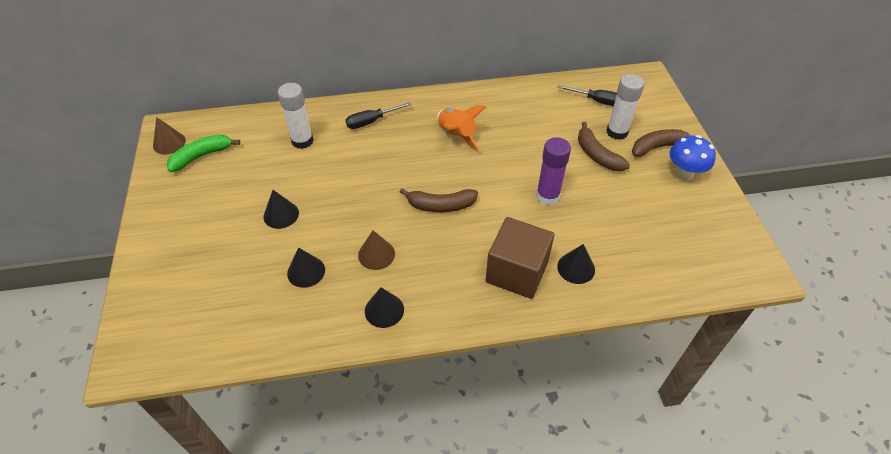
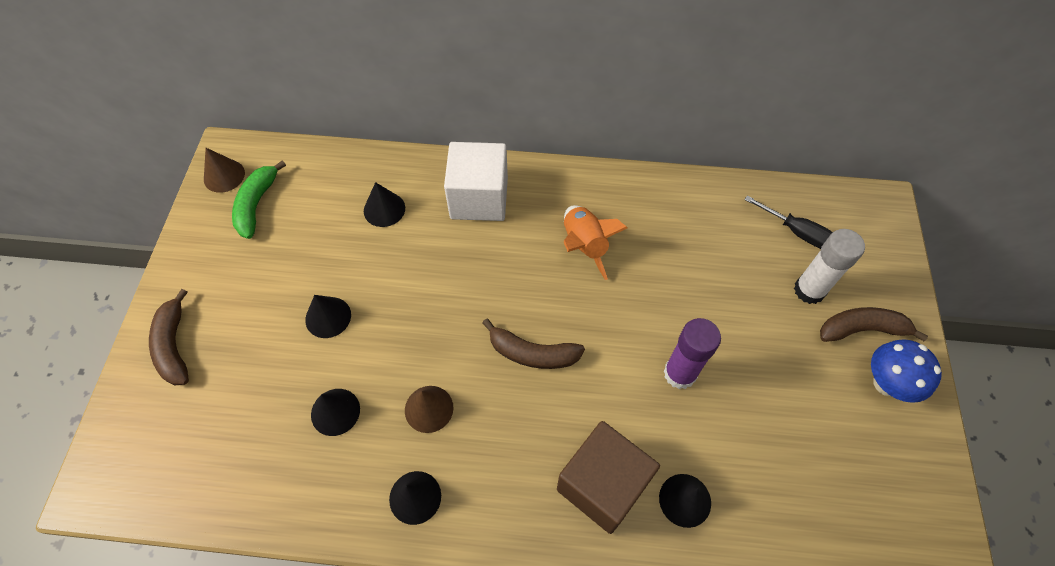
camera: 15 degrees right, 10 degrees up
(201, 156) = (256, 205): green banana -> green banana turned 60 degrees counterclockwise
(302, 141) = (384, 209): white glue stick -> black cone
(371, 121) = (479, 198): black screwdriver -> white cube
(597, 155) = (769, 322): brown banana -> brown banana (174, 346)

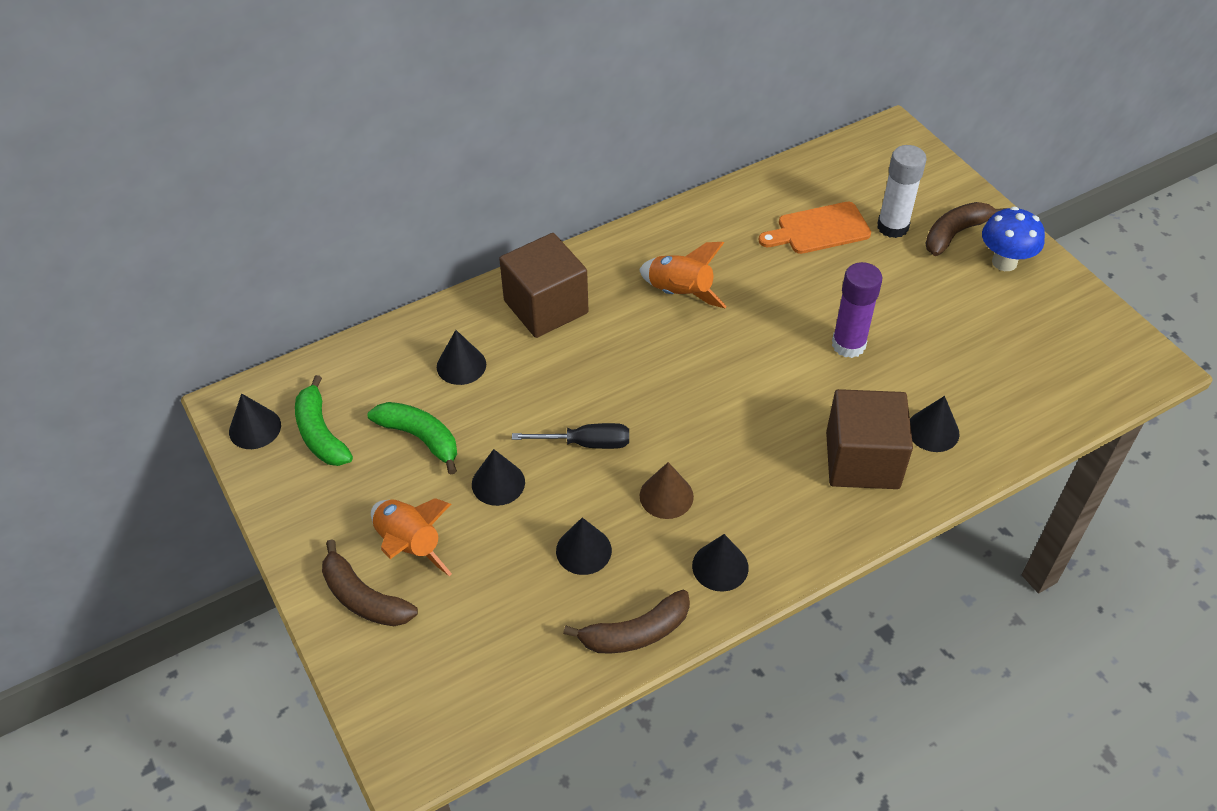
camera: 35 degrees left, 10 degrees down
(224, 176) = (255, 428): brown cone -> black cone
(234, 326) = (409, 545): none -> orange rocket
(311, 248) = (420, 438): none -> green banana
(479, 198) = (546, 307): white cube -> brown cube
(532, 353) = (715, 401): brown banana -> brown banana (636, 632)
(742, 256) = (819, 229): none -> orange cutting board
(796, 232) = (845, 188): black screwdriver -> black screwdriver (586, 443)

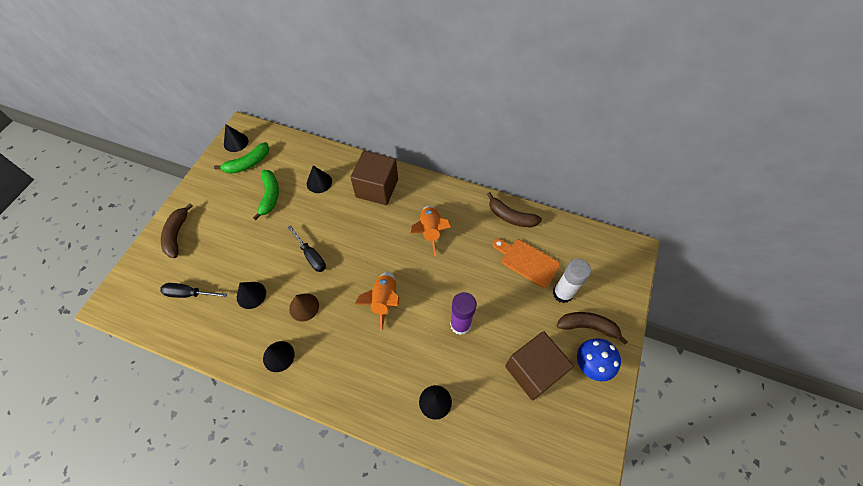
camera: 50 degrees right, 10 degrees up
(321, 433) = (248, 163): green banana -> green banana turned 150 degrees counterclockwise
(409, 545) = (212, 231): orange rocket -> orange rocket (384, 301)
(498, 483) = (265, 239): black cone -> none
(502, 632) = (189, 294): none -> black screwdriver
(636, 632) = (219, 345): brown banana -> brown banana (511, 217)
(862, 460) = (389, 379): brown cube -> brown cube (533, 371)

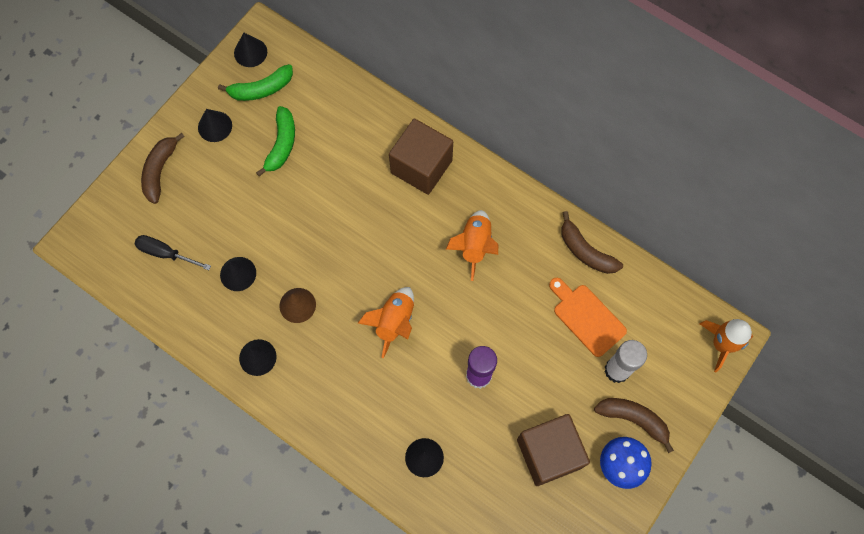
camera: 15 degrees right, 10 degrees up
(311, 256) = (318, 241): black screwdriver -> none
(319, 182) = (348, 139): black cone -> black cone (215, 126)
(629, 256) = (721, 344): none -> orange rocket

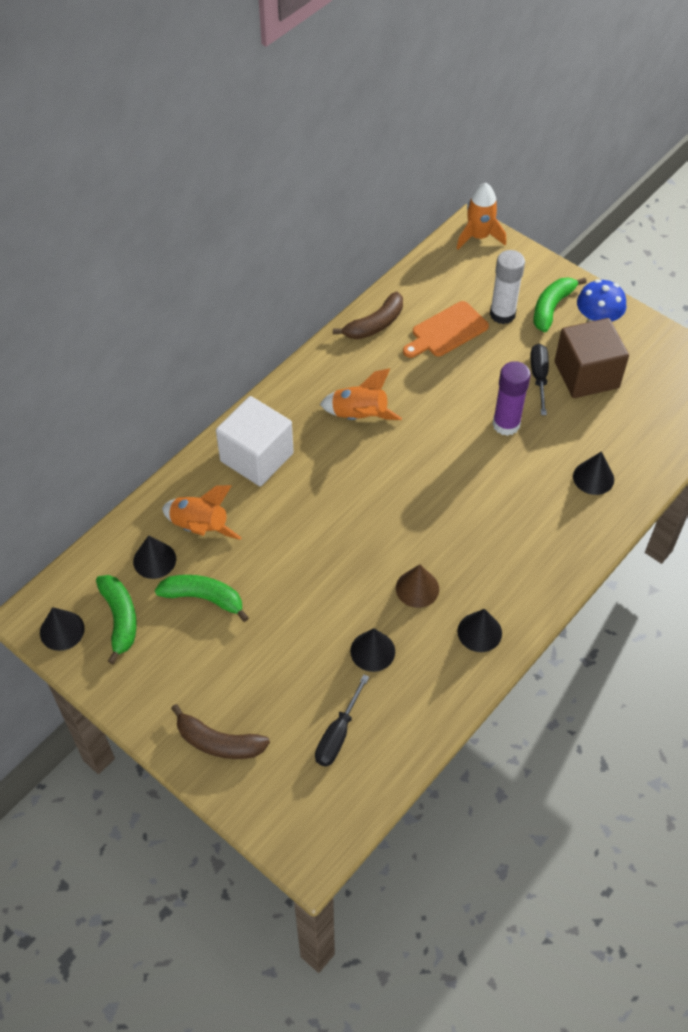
camera: 85 degrees left, 15 degrees down
(215, 126) = (164, 675): black cone -> black cone (154, 560)
(394, 322) = (443, 495): orange rocket -> orange rocket (200, 527)
(421, 166) = (257, 457): brown cube -> white cube
(540, 406) = (539, 377): none -> black screwdriver
(633, 419) = (551, 308): brown banana -> green banana

